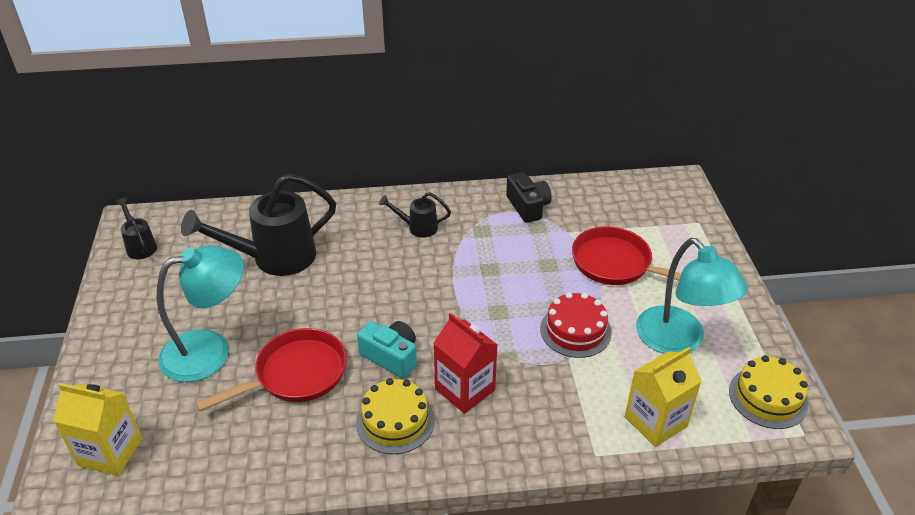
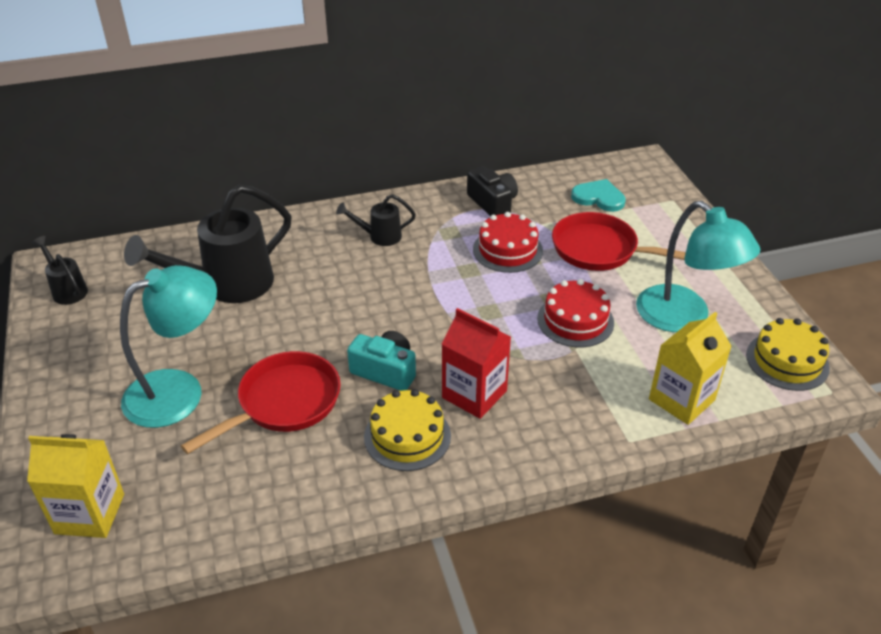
camera: 10 degrees left, 0 degrees up
(530, 254) = (507, 250): none -> red cake
(628, 212) = (599, 198): none -> turquoise heart

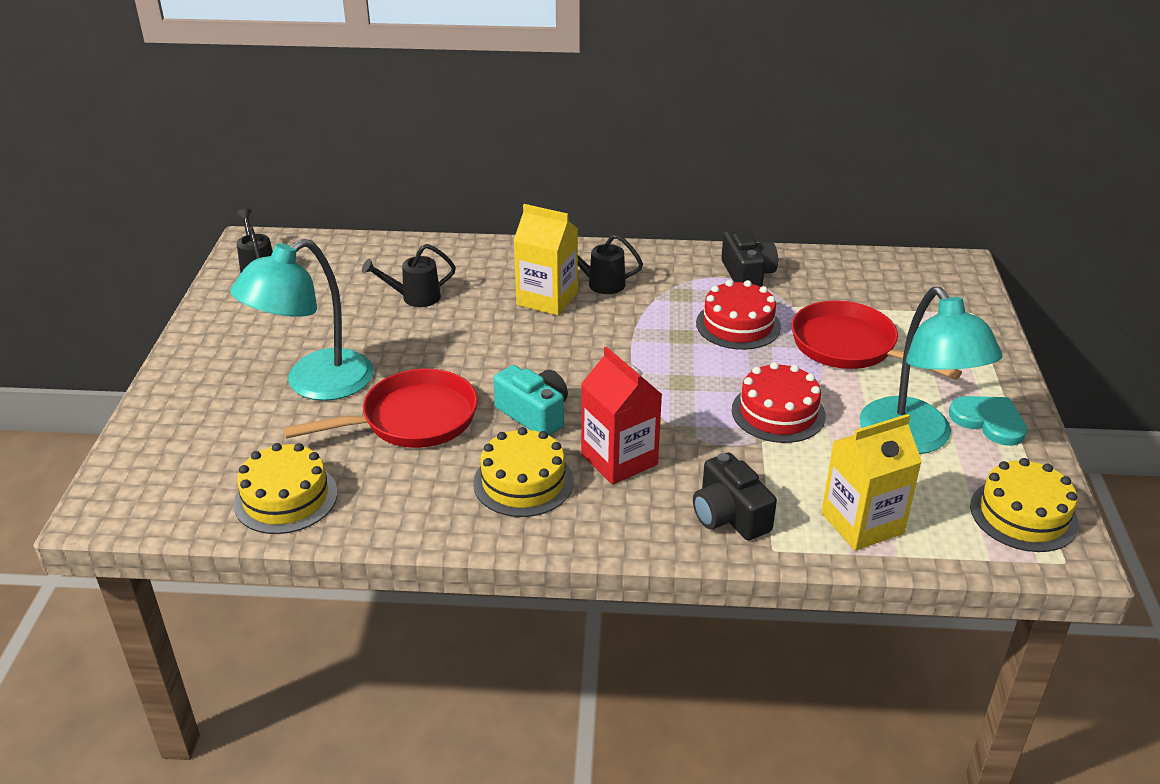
camera: 20 degrees right, 5 degrees down
(89, 514) = (174, 472): yellow carton -> yellow carton (547, 299)
(179, 391) = (315, 384): turquoise lamp -> turquoise lamp turned 150 degrees clockwise
(208, 509) = (286, 498): none -> yellow cake
(227, 285) = (415, 298): black watering can -> black watering can, size x0.49
(583, 421) = (729, 515): none -> black camera
(599, 198) = (879, 292): turquoise heart -> turquoise heart (989, 421)

